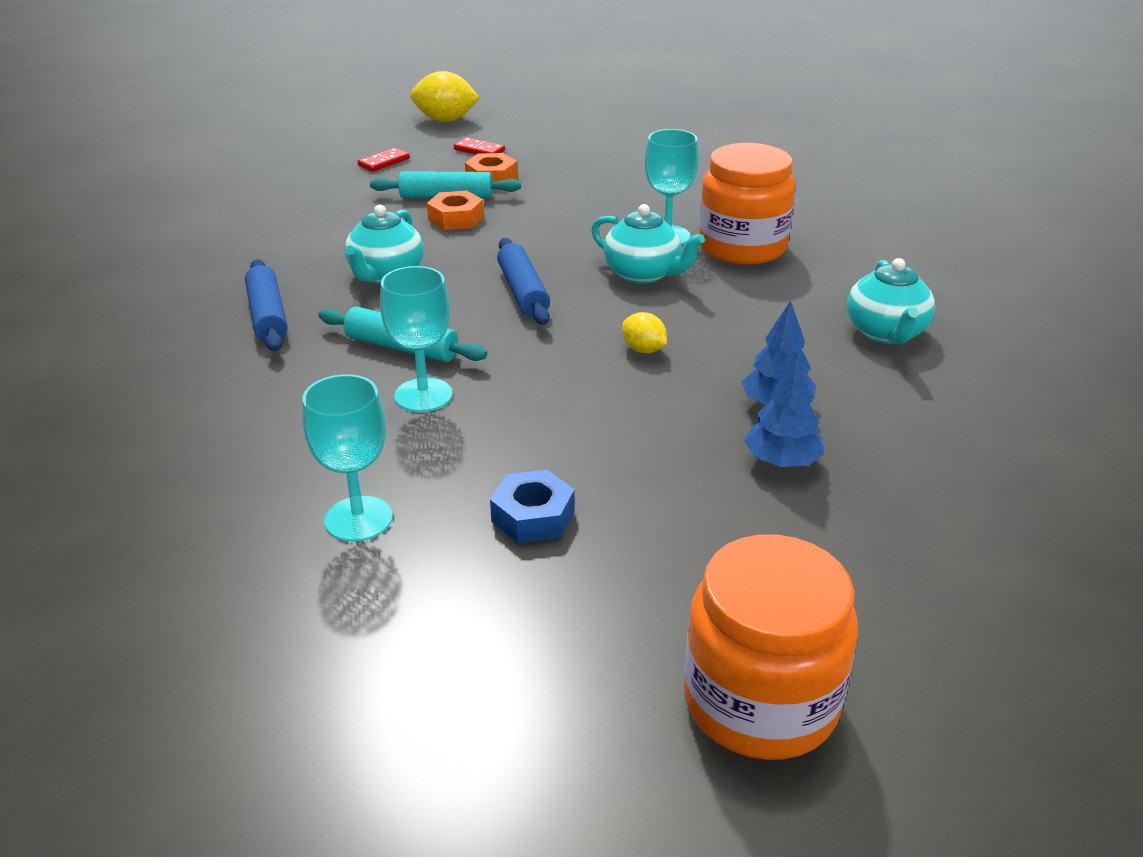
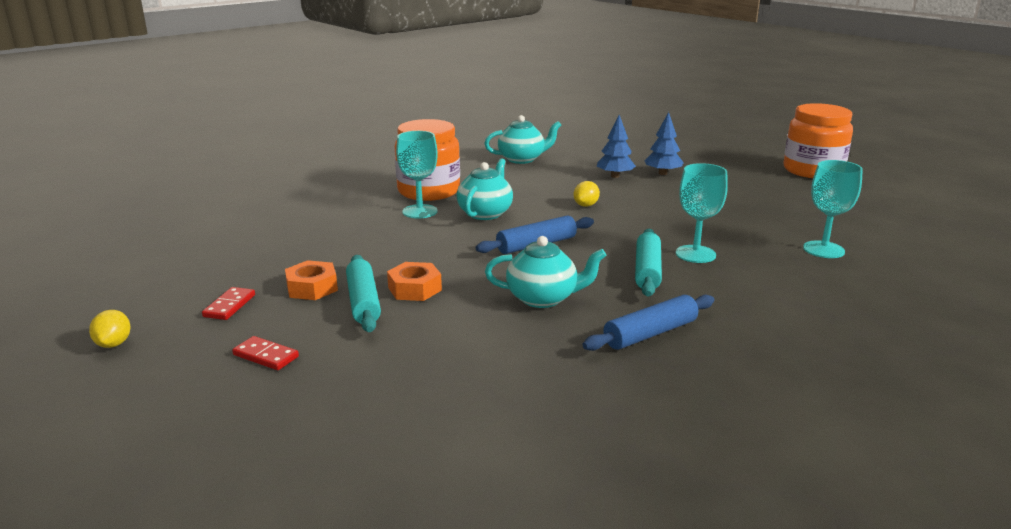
camera: 105 degrees left, 10 degrees down
(445, 120) = (114, 344): yellow lemon -> yellow lemon, size x0.56
(533, 516) = (766, 213): blue nut -> none

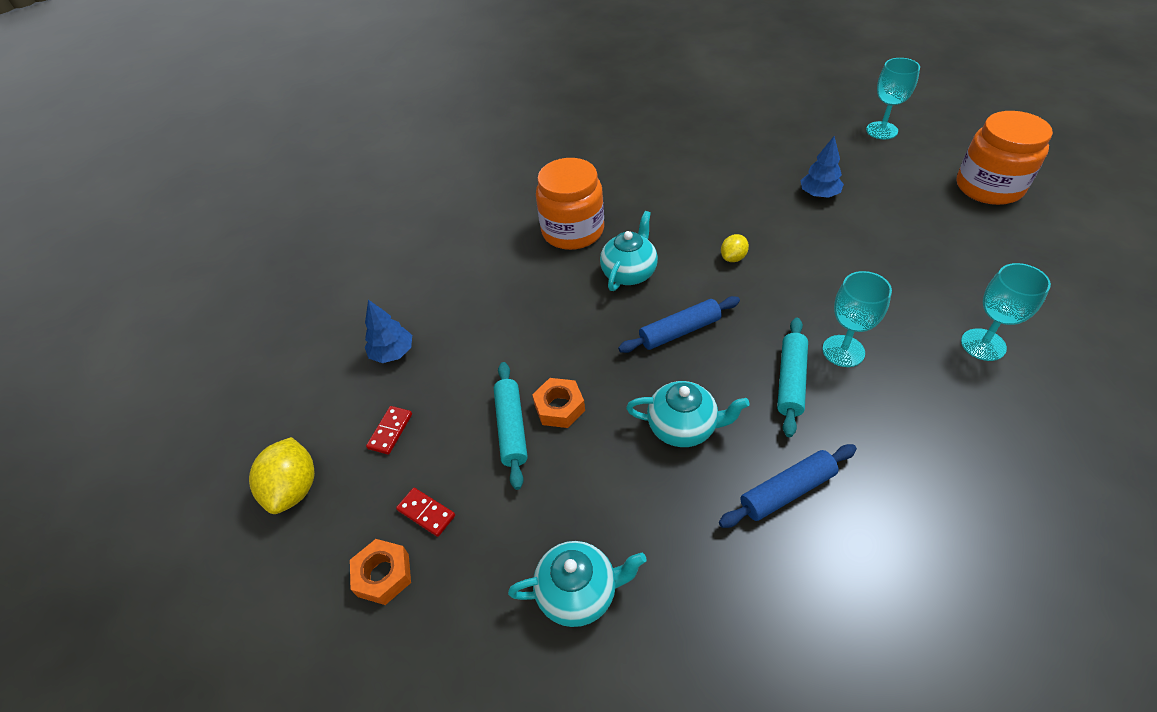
camera: 10 degrees right, 25 degrees up
(114, 344) = (294, 488): yellow lemon -> yellow lemon, size x1.78
(312, 288) = (463, 403): orange nut -> orange nut (383, 575)
(420, 211) = (564, 269): turquoise goblet -> turquoise goblet (881, 130)
(522, 159) = (669, 168): turquoise teapot -> turquoise teapot (579, 592)
(615, 176) = (767, 200): blue tree -> blue tree (393, 353)

